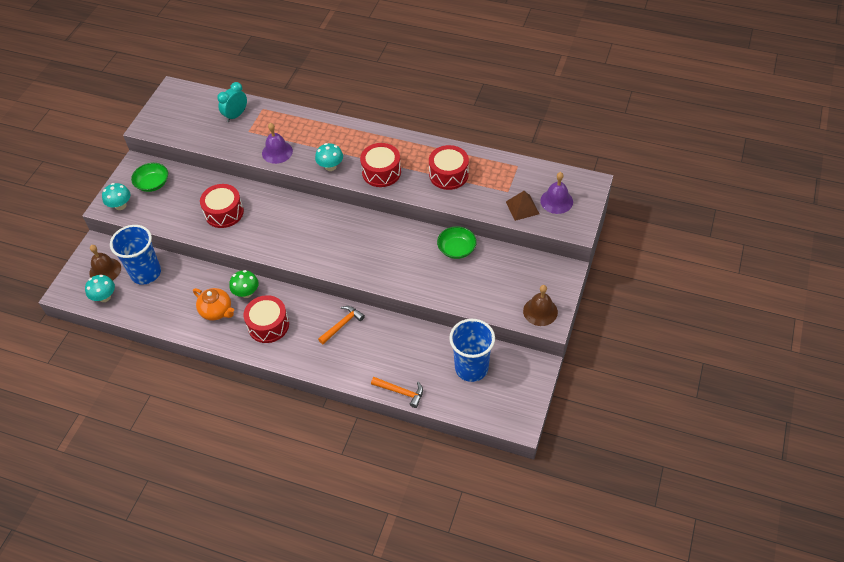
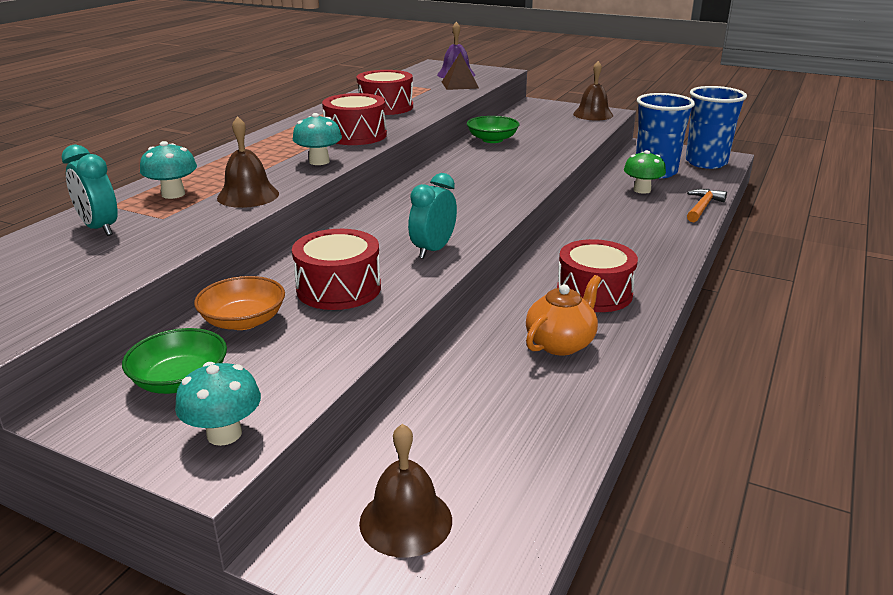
camera: 85 degrees left, 25 degrees down
(104, 297) = (502, 517): turquoise mushroom -> turquoise mushroom (173, 194)
(146, 273) = (436, 442): blue cup -> blue cup (706, 162)
(195, 188) = (243, 321): none -> orange bowl
(246, 293) = (518, 312): green mushroom -> green mushroom (642, 190)
(266, 241) = (433, 250): none -> turquoise clock
(277, 152) = (248, 195): purple bell -> brown bell
(342, 325) = (592, 237): orange hammer -> none

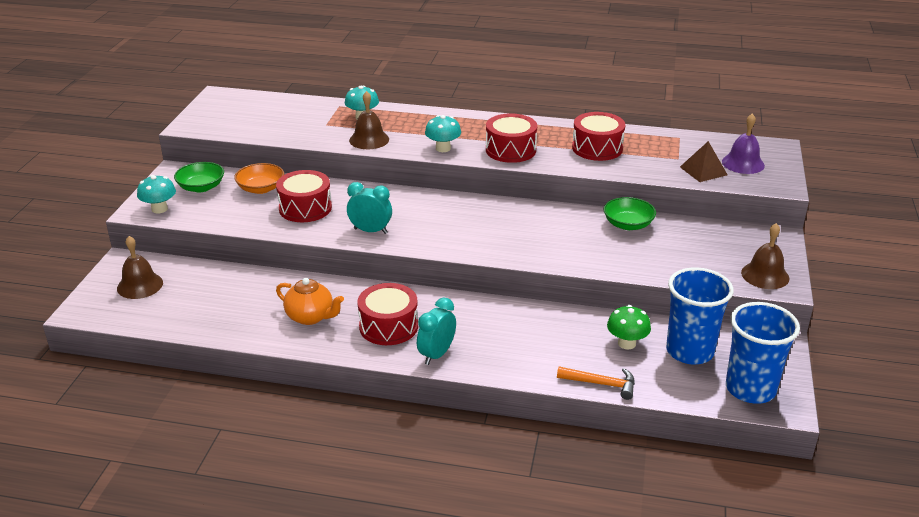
camera: 75 degrees right, 5 degrees up
(99, 228) = (306, 112): turquoise clock -> turquoise clock (436, 354)

